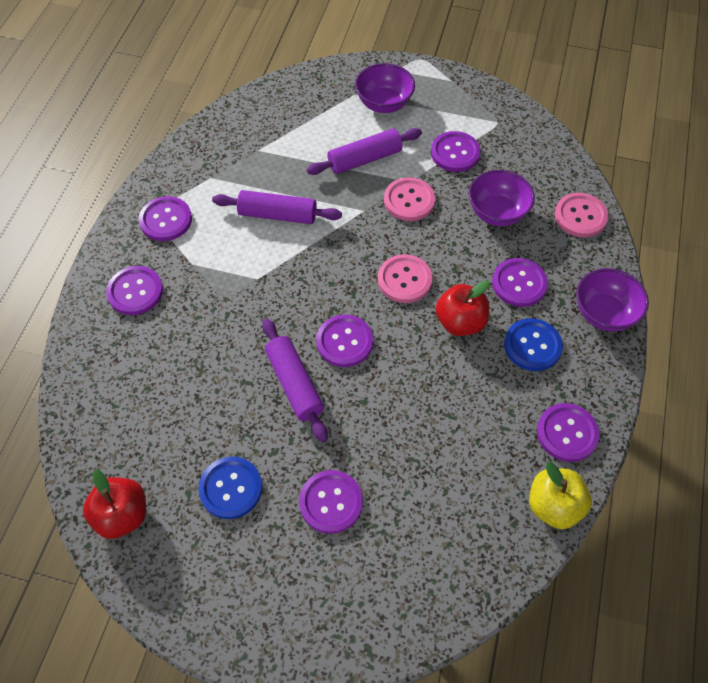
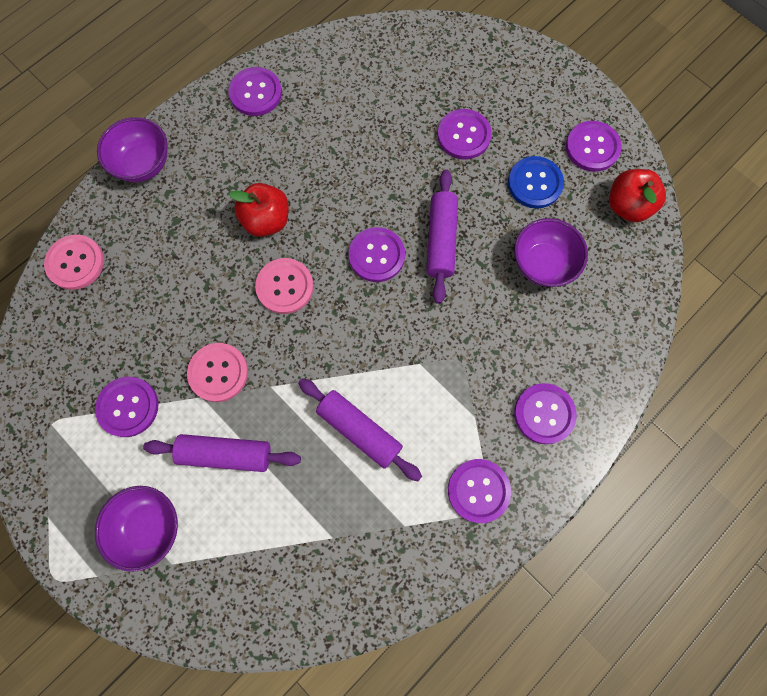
camera: 150 degrees left, 15 degrees up
(497, 213) = (147, 310): purple bowl -> purple bowl (543, 264)
(519, 283) = (188, 228): purple button -> purple button (592, 147)
(532, 346) = (224, 169): blue button -> none
(553, 506) = (306, 54): yellow apple -> none

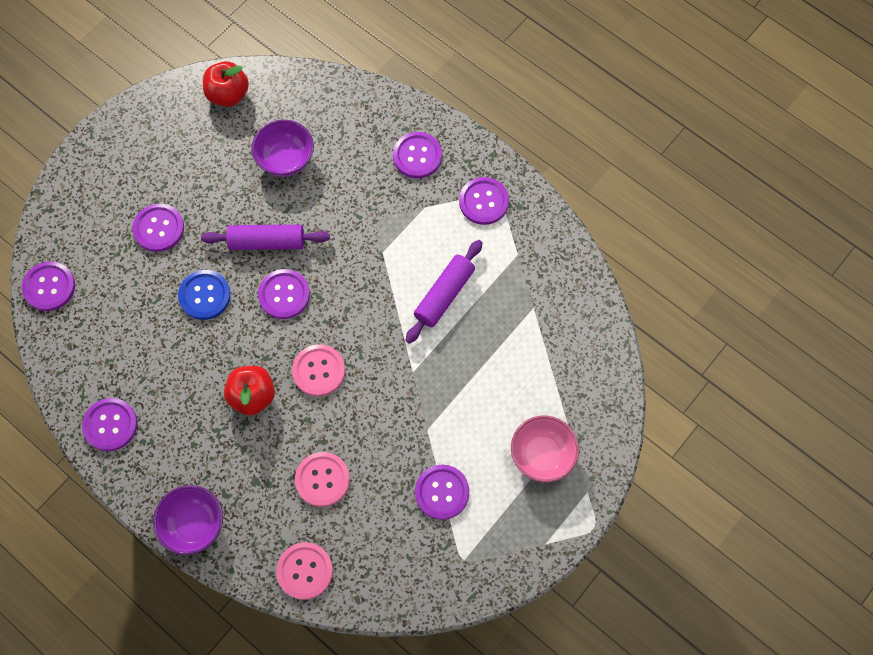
camera: 95 degrees left, 5 degrees down
(149, 526) = (542, 455): purple bowl -> pink bowl
(218, 373) = (404, 418): pink button -> pink button (322, 479)
(226, 454) = (475, 401): purple rolling pin -> none
(535, 183) = (208, 167): blue button -> blue button (205, 295)
(592, 147) = (170, 122): purple button -> purple button (49, 287)

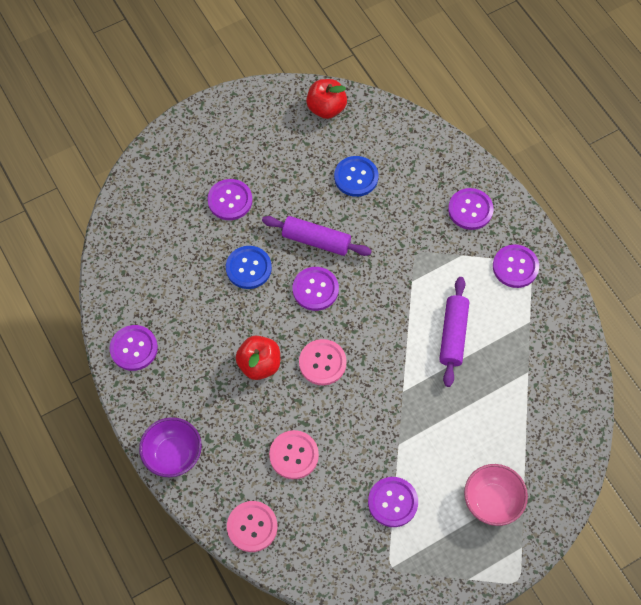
camera: 20 degrees right, 5 degrees down
(49, 287) = (124, 219): purple button -> none
(285, 159) = (356, 177): purple bowl -> blue button
(444, 295) = (453, 335): purple rolling pin -> purple rolling pin turned 45 degrees counterclockwise

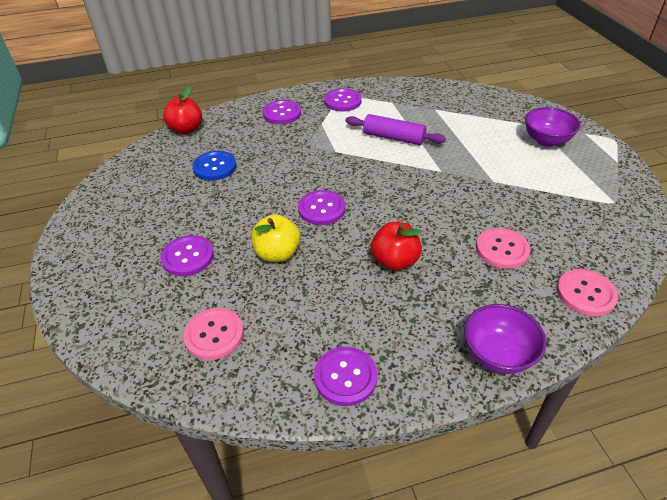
camera: 75 degrees left, 20 degrees down
(248, 268) = (277, 253): blue button -> yellow apple
(316, 241) = (268, 201): purple rolling pin -> none
(322, 363) = (403, 215): pink button -> pink button (214, 335)
(326, 108) = (129, 174): red apple -> red apple (186, 129)
(392, 502) = (550, 192): purple button -> none
(492, 501) = (546, 140): pink bowl -> purple bowl

